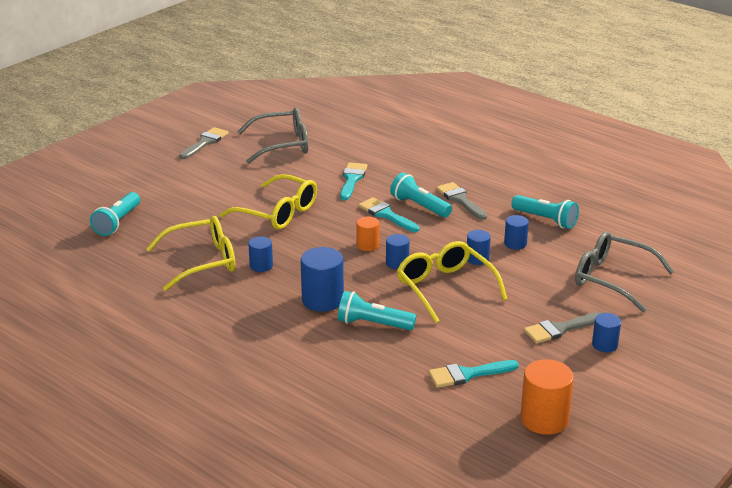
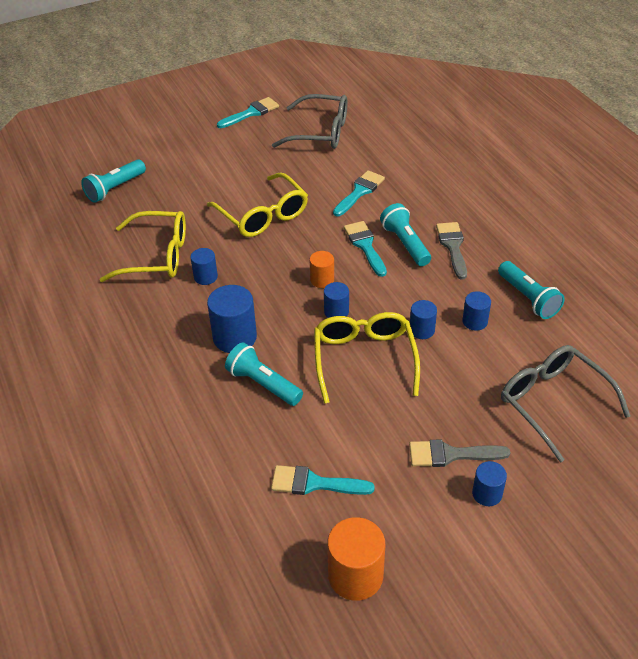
camera: 25 degrees right, 15 degrees up
(205, 142) = (251, 113): grey brush -> turquoise brush

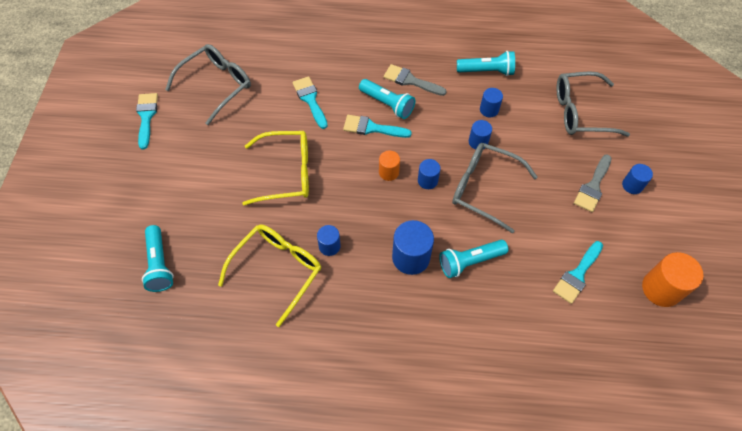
camera: 60 degrees left, 15 degrees up
(364, 359) = (484, 188): yellow glasses -> grey glasses
(405, 243) = (387, 104): turquoise flashlight -> turquoise flashlight turned 150 degrees counterclockwise

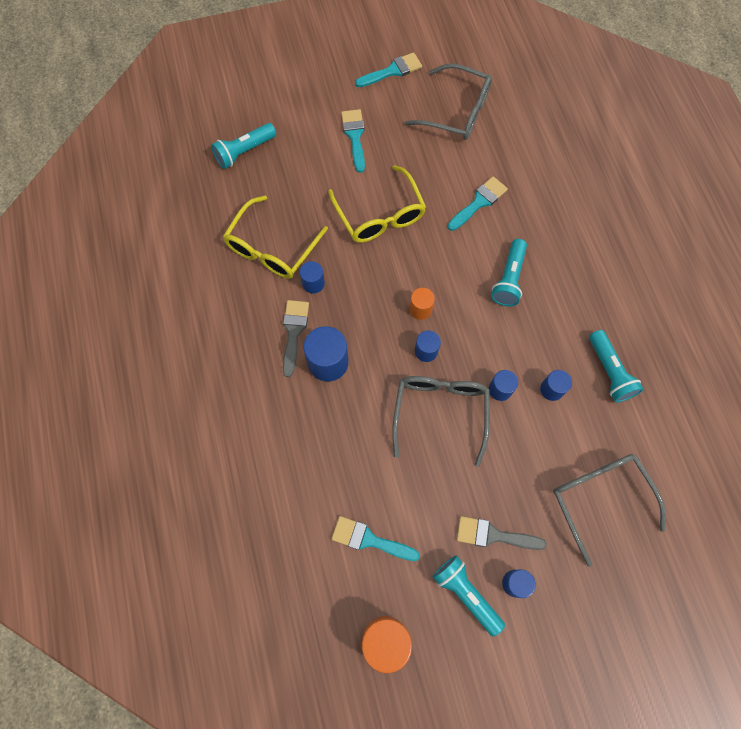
camera: 70 degrees right, 10 degrees up
(277, 270) = (272, 248): yellow glasses -> yellow glasses turned 105 degrees clockwise
(372, 128) = (469, 274): turquoise brush -> turquoise brush (354, 136)
(410, 80) = (553, 292): grey brush -> grey brush (294, 332)
(469, 261) = (344, 421): turquoise flashlight -> turquoise flashlight (465, 593)

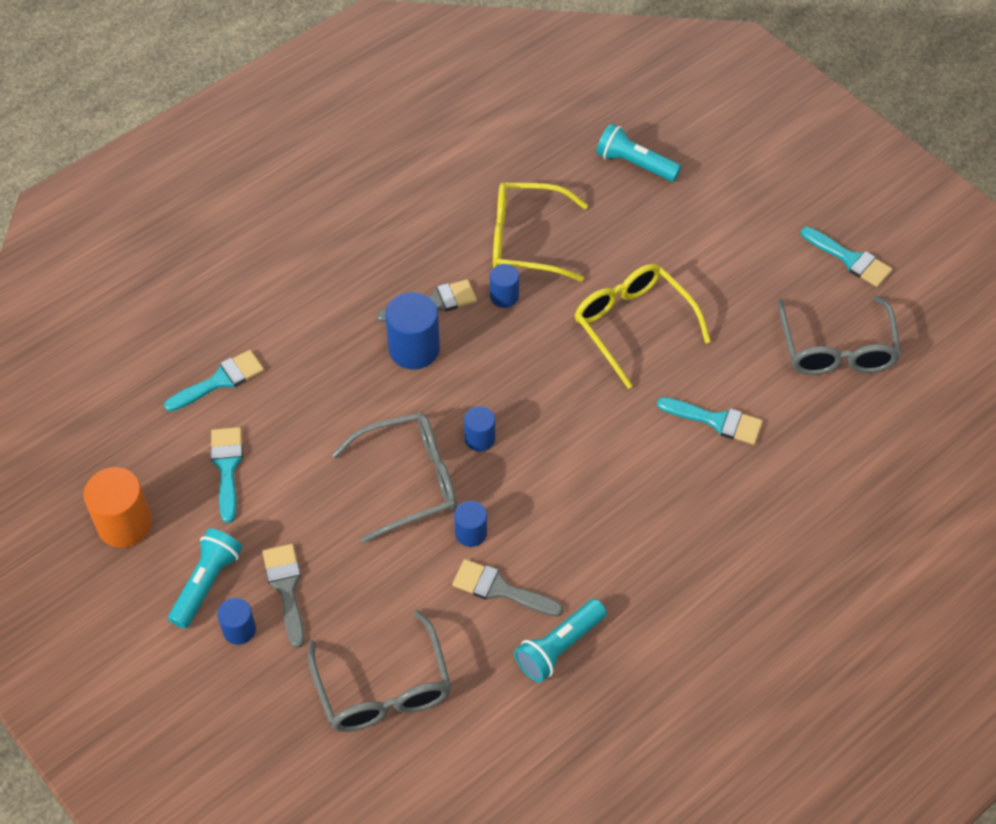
camera: 65 degrees right, 15 degrees down
(354, 136) = (726, 258): turquoise brush -> turquoise brush (220, 381)
(380, 215) = (633, 325): yellow glasses -> yellow glasses turned 105 degrees clockwise
(420, 309) = (531, 413): orange cylinder -> none
(509, 279) = (626, 491): turquoise flashlight -> none
(552, 389) = (500, 589): blue cylinder -> grey brush
(599, 498) = (383, 688): grey glasses -> grey glasses turned 120 degrees clockwise

